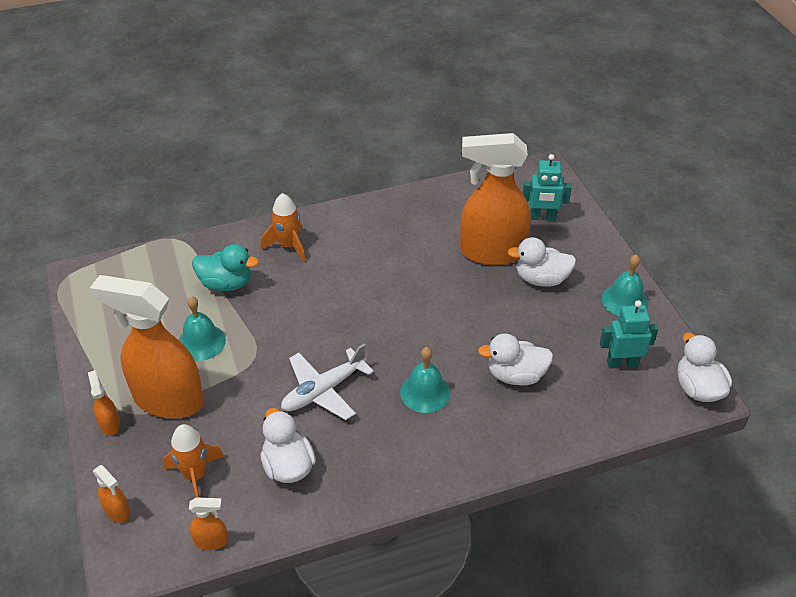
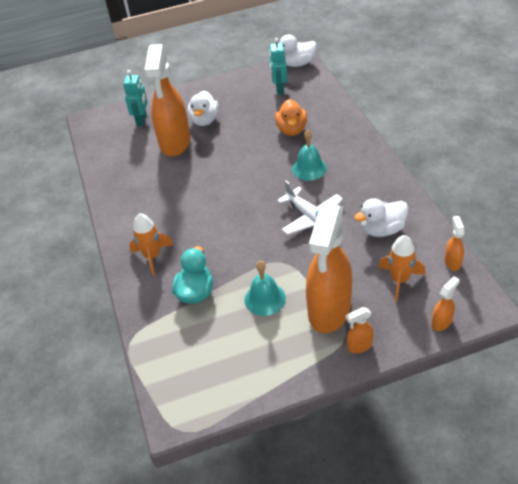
camera: 85 degrees left, 0 degrees up
(515, 375) = (292, 130): white duck -> orange duck
(624, 300) = (226, 87): turquoise bell -> none

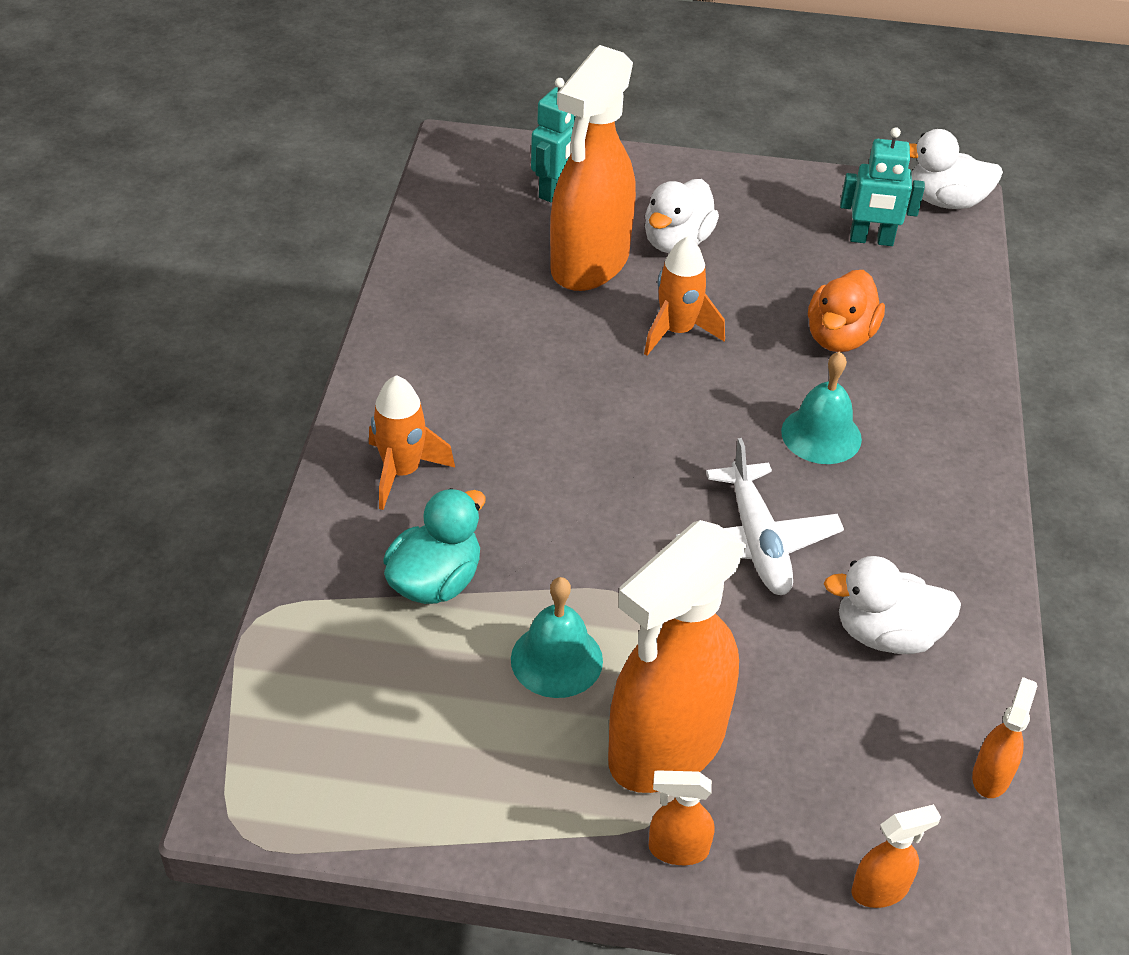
camera: 20 degrees right, 0 degrees up
(279, 89) = (871, 240): turquoise robot -> turquoise robot turned 105 degrees counterclockwise
(399, 280) = (852, 757): orange rocket -> orange rocket (677, 332)

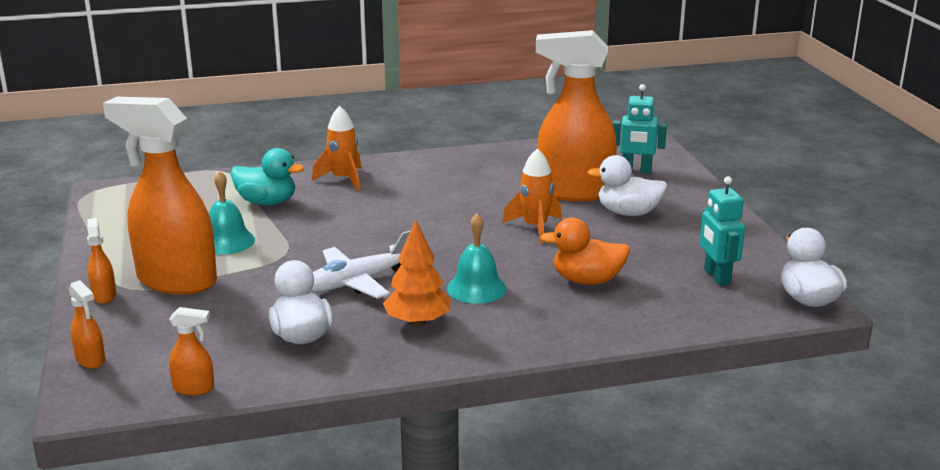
camera: 70 degrees right, 20 degrees down
(889, 513) = (417, 322): none -> orange tree

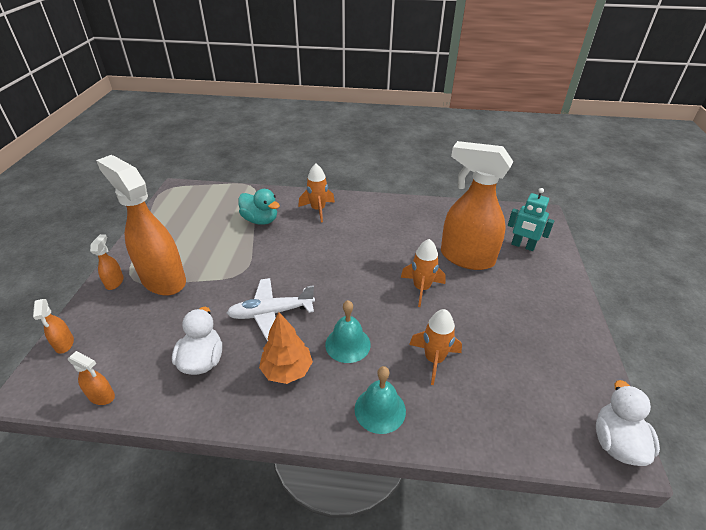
camera: 20 degrees right, 15 degrees up
(227, 241) = (215, 250): turquoise bell -> turquoise bell (380, 409)
(587, 280) = (434, 359): orange duck -> orange rocket
(628, 213) = (498, 290): white duck -> none
(716, 277) = (542, 386): turquoise robot -> none

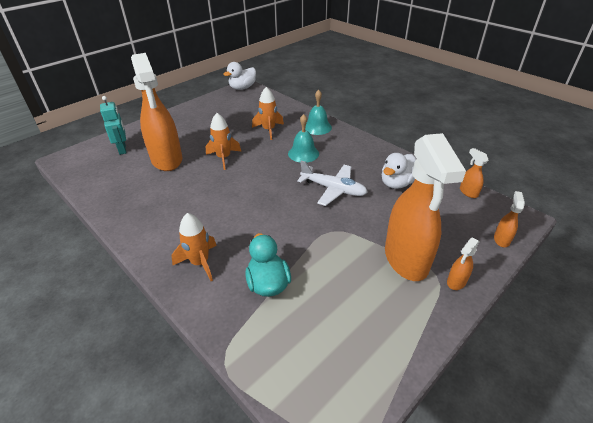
camera: 140 degrees left, 0 degrees up
(287, 370) = (348, 157): orange tree -> none

